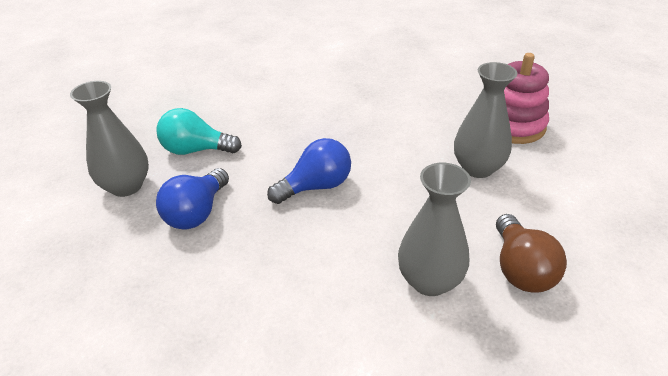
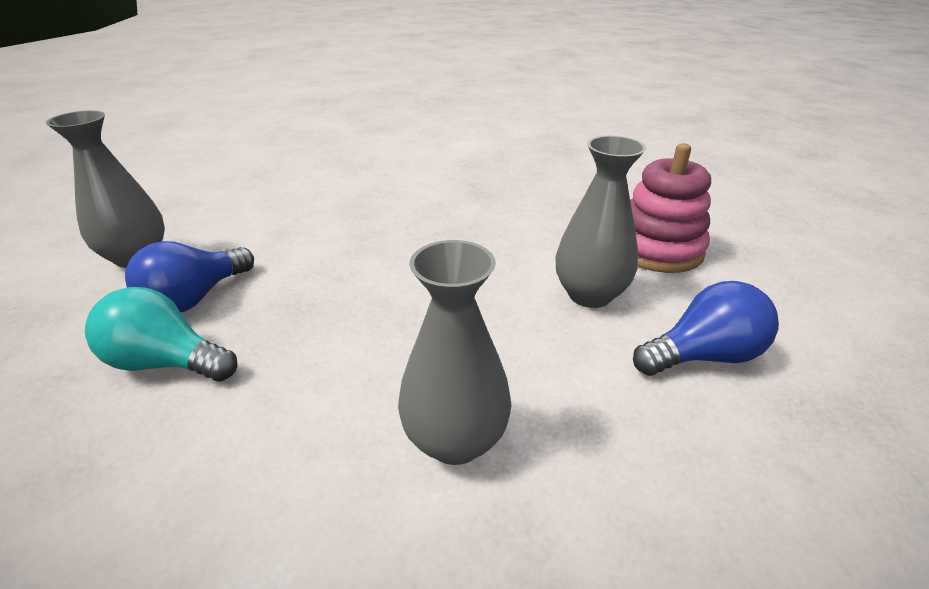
camera: 10 degrees right, 5 degrees down
(196, 150) = (243, 229): turquoise light bulb -> turquoise light bulb (167, 363)
(316, 186) = (361, 288): blue light bulb -> blue light bulb (703, 356)
(520, 269) = (605, 446): brown light bulb -> none

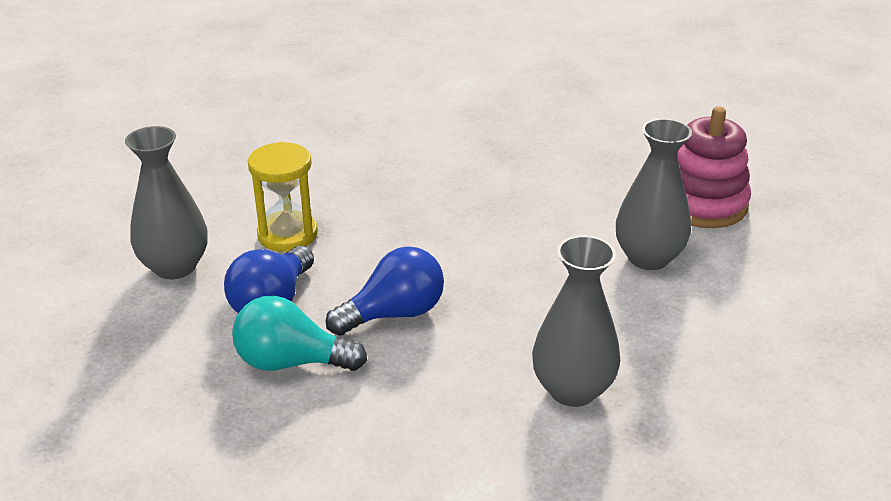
camera: 10 degrees left, 0 degrees up
(254, 240) = (287, 234): none -> yellow hourglass
(703, 356) = (755, 302): blue light bulb -> blue light bulb (394, 314)

